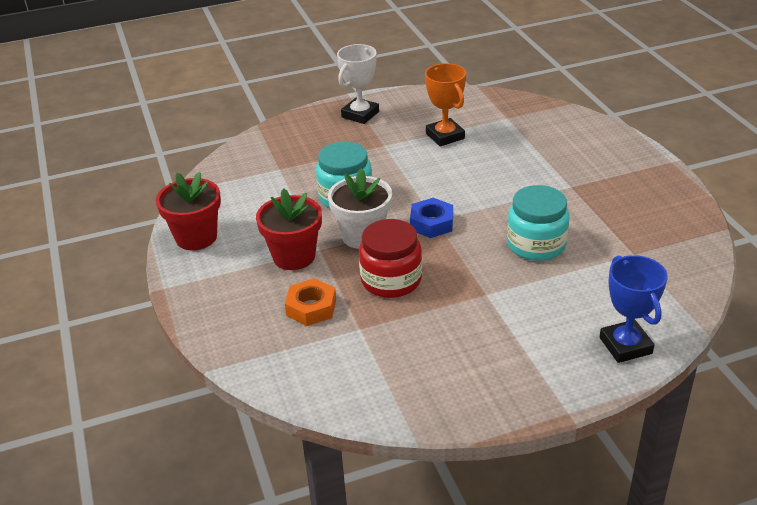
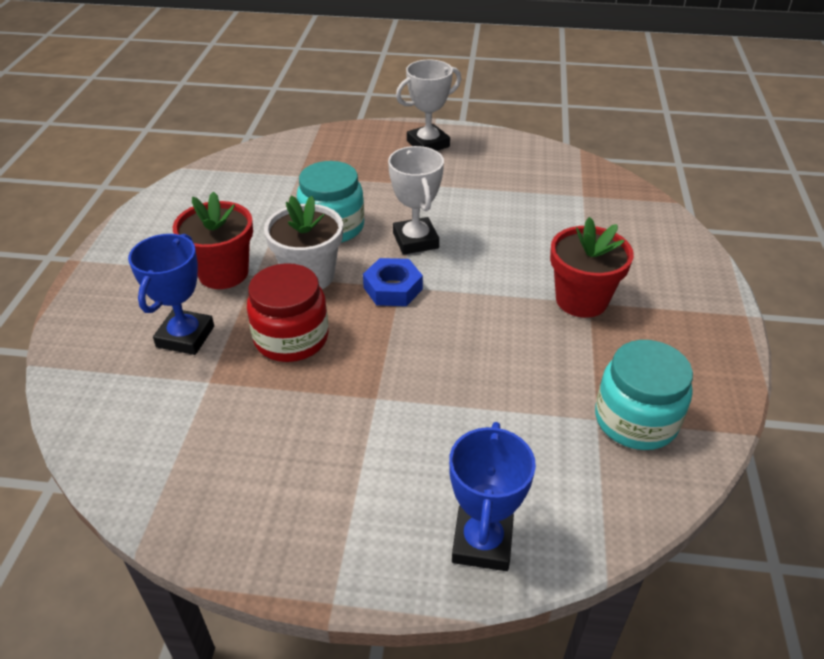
camera: 25 degrees right, 5 degrees up
(196, 237) = (157, 219): red flower pot -> red flower pot (581, 300)
(311, 307) = (185, 337): orange nut -> blue trophy
(417, 186) = (415, 240): none -> white trophy
(445, 136) = (495, 194): orange trophy -> none
(536, 244) = (486, 359): turquoise jar -> turquoise jar (635, 420)

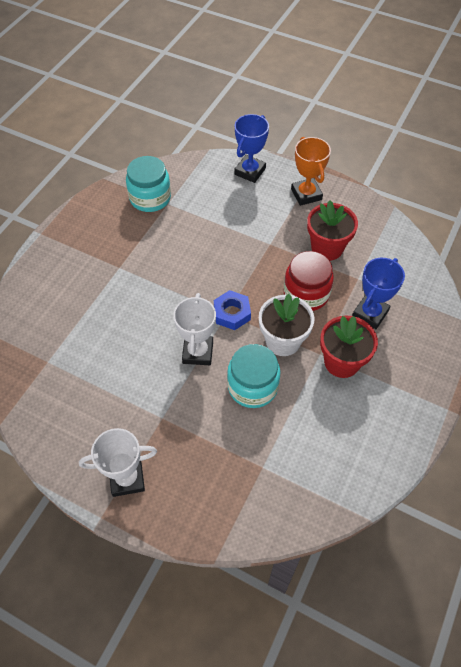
camera: 160 degrees left, 15 degrees up
(338, 520) = (306, 194): none -> orange trophy
(581, 300) = (123, 270): red flower pot -> red flower pot (327, 248)

